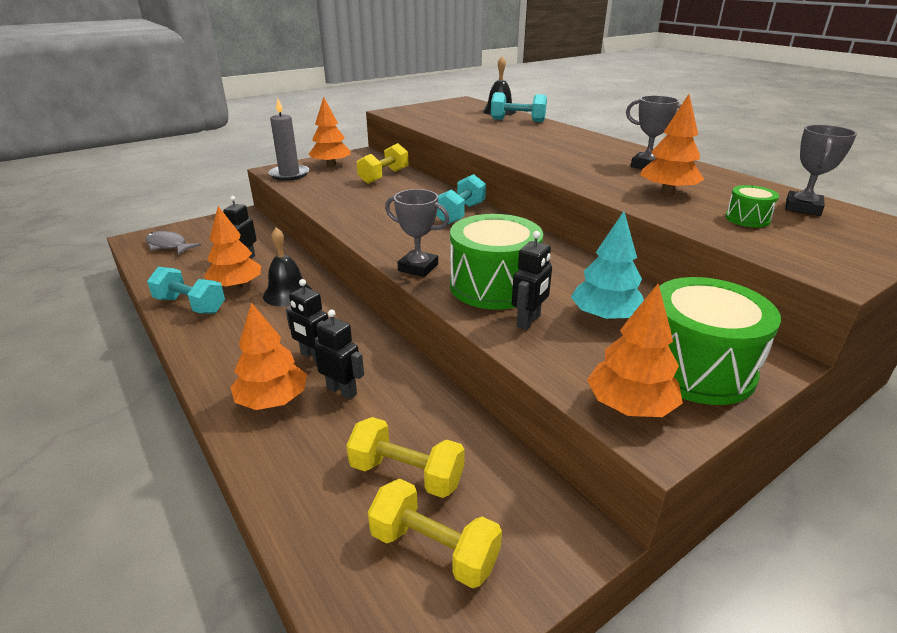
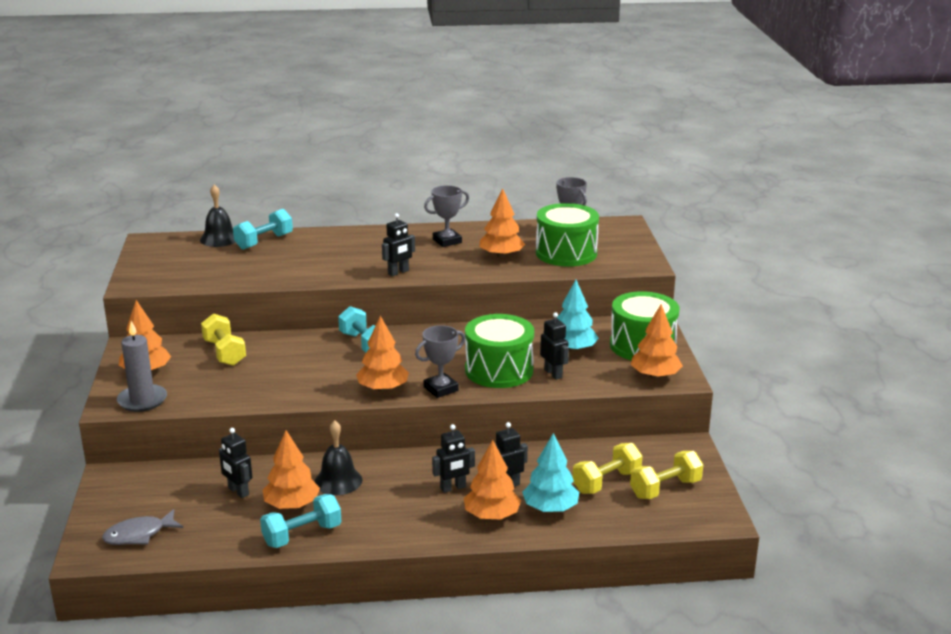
camera: 60 degrees left, 5 degrees down
(312, 442) = (550, 508): none -> turquoise tree
(389, 242) = (383, 389): none -> orange tree
(545, 165) = (398, 272): none -> black robot
(747, 219) = (566, 253): green drum -> green drum, size x2.15

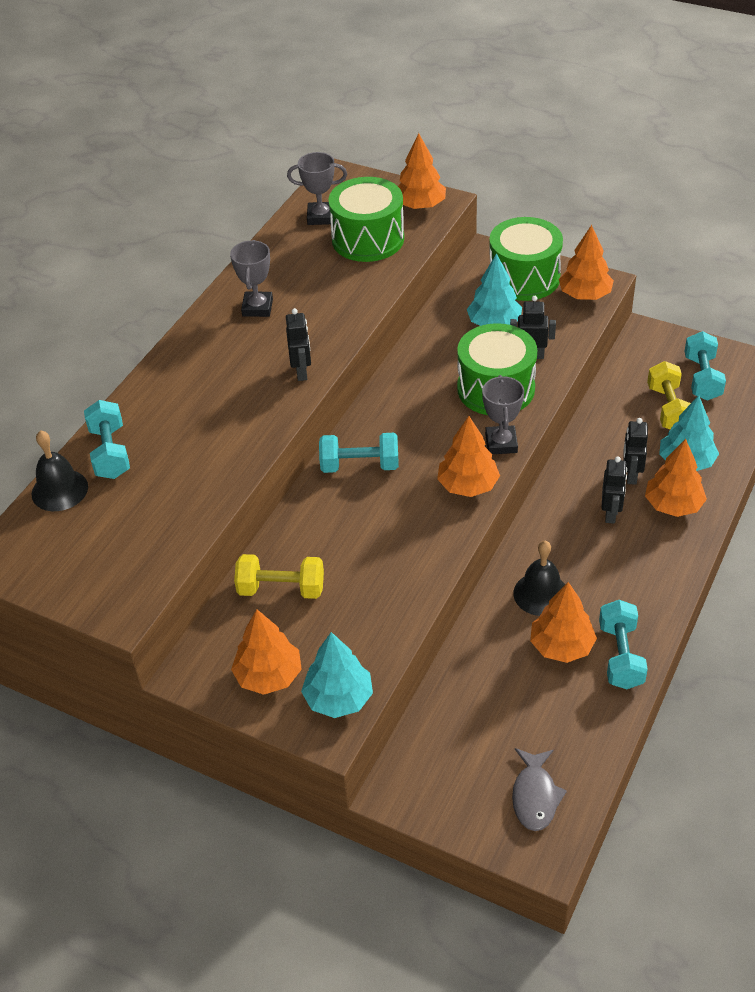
camera: 55 degrees left, 20 degrees up
(142, 400) = (338, 698): grey candle -> turquoise tree
(238, 491) = (506, 682): black robot -> none
(501, 256) = (331, 283): orange tree -> orange tree (420, 205)
(665, 488) = (702, 378): yellow dumbbell -> turquoise dumbbell

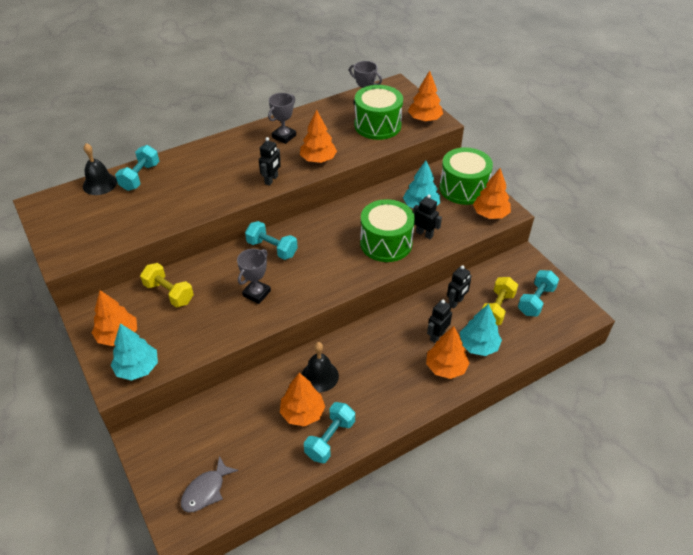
camera: 30 degrees right, 0 degrees up
(468, 485) = (317, 289): orange tree -> orange tree (318, 159)
(501, 443) = (358, 275): grey trophy -> grey trophy (256, 293)
(610, 513) = (403, 352): black robot -> black robot (456, 302)

